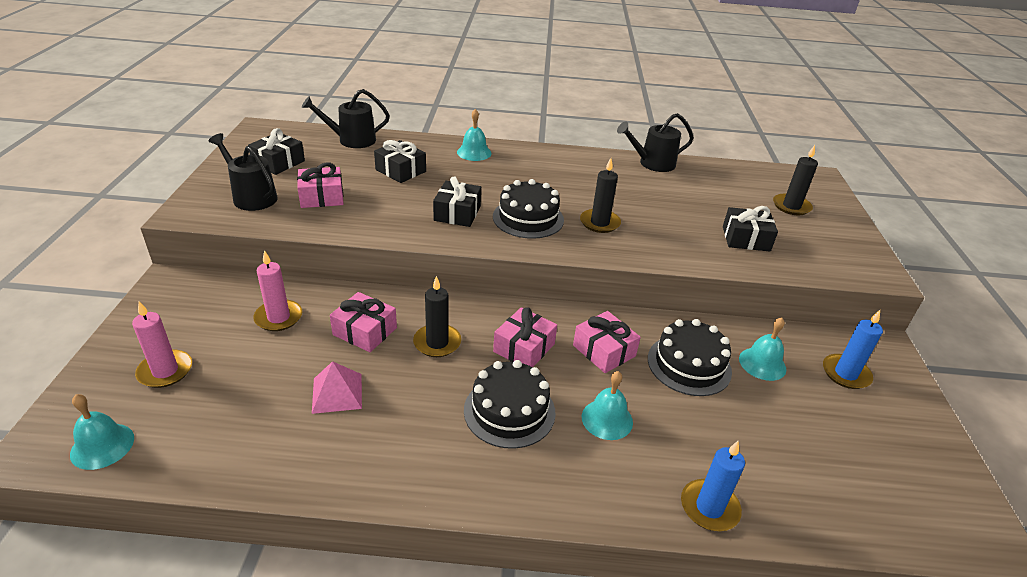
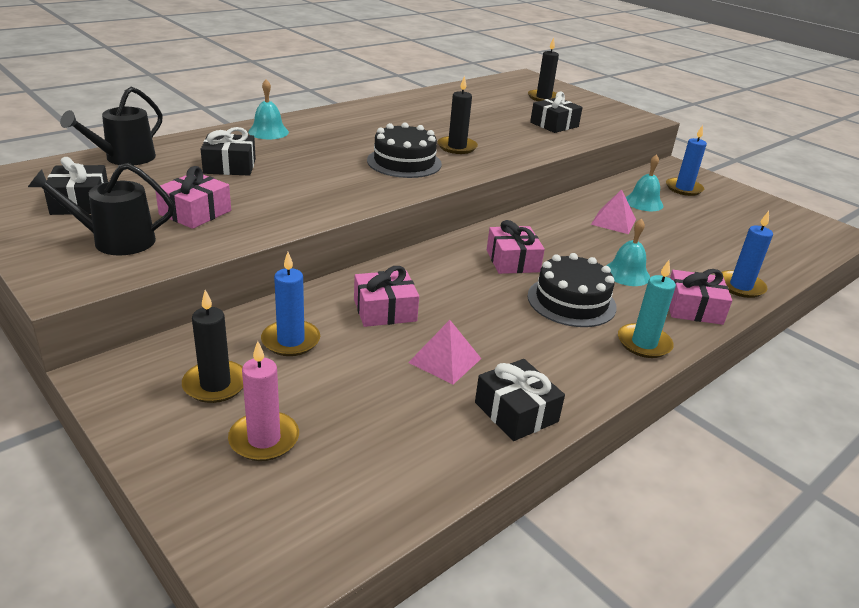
camera: 45 degrees left, 5 degrees down
(102, 446) = (323, 527): turquoise bell -> none
(278, 317) = (291, 341): pink candle -> blue candle
(437, 343) = (452, 288): black candle -> black candle (215, 384)
(457, 213) = (345, 179): black gift -> black gift (516, 412)
(503, 487) = (644, 343): none -> turquoise candle
(604, 351) = (559, 237): pink gift -> pink gift (693, 308)
(653, 163) = (418, 98): black watering can -> none
(689, 365) = (613, 221): black cake -> pink pyramid

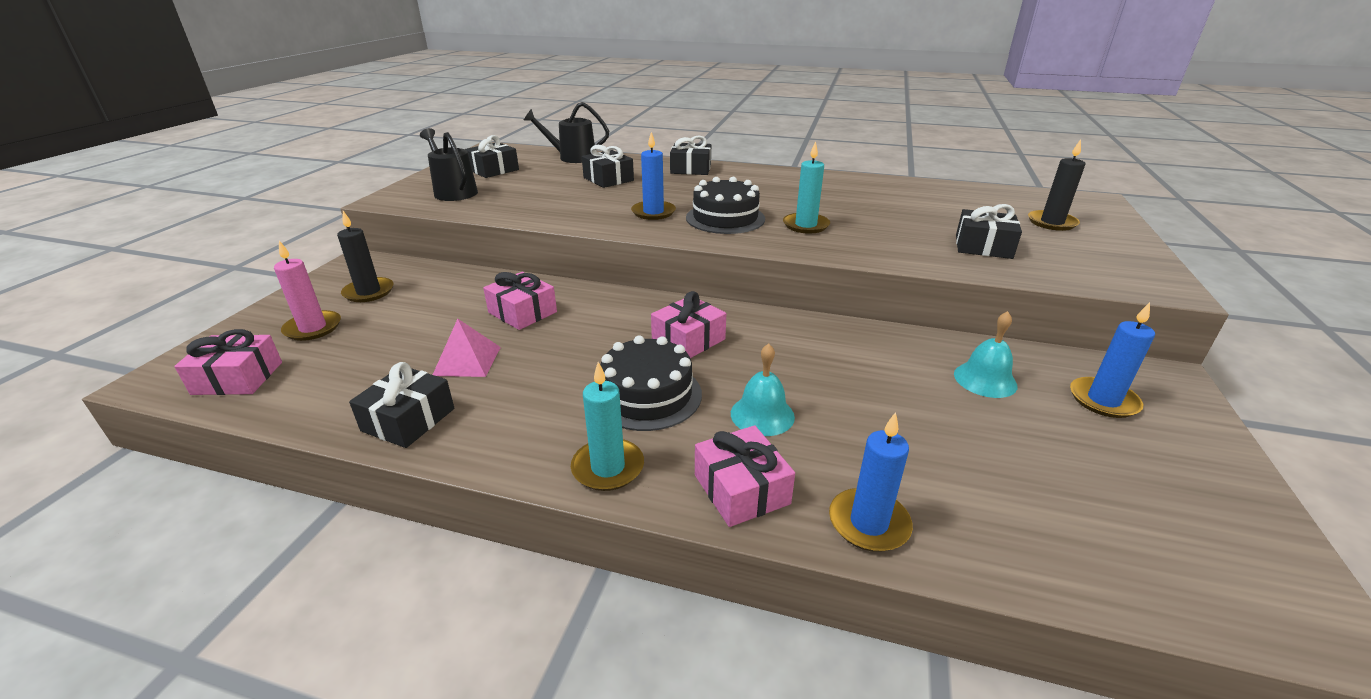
camera: 60 degrees right, 0 degrees up
(195, 212) = (520, 194): pink gift -> pink gift (238, 378)
(268, 132) = (690, 169): turquoise bell -> black gift
(291, 341) = (443, 295): blue candle -> blue candle (653, 212)
(457, 147) = (805, 225): black candle -> turquoise candle
(613, 221) = (885, 372): pink pyramid -> none

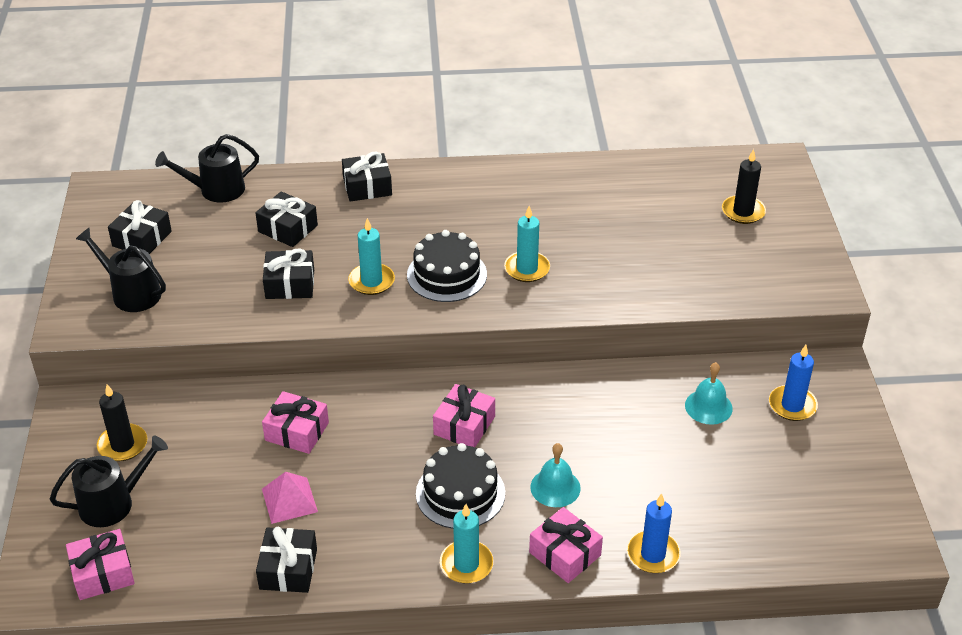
camera: 20 degrees left, 10 degrees up
(313, 328) = (113, 503): pink candle -> black watering can
(653, 212) = (371, 281): blue candle -> turquoise candle
(983, 246) = (688, 266): black gift -> black gift (290, 284)

